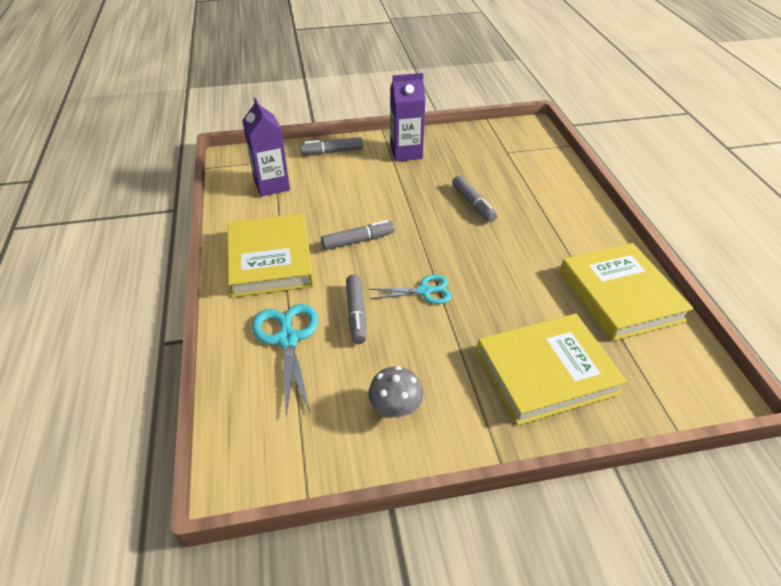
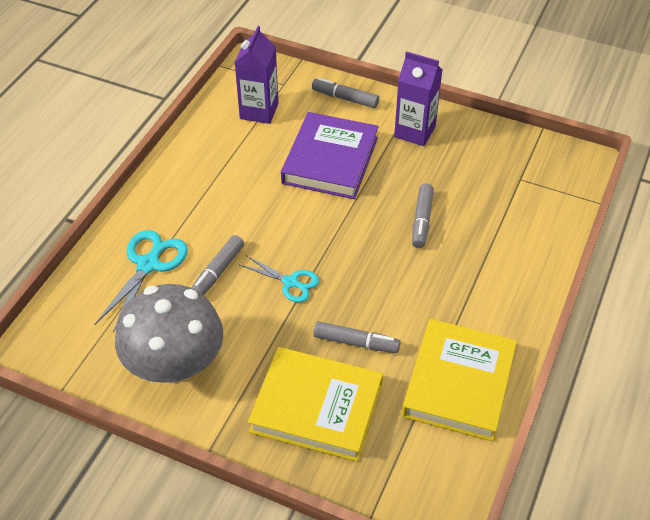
camera: 35 degrees right, 5 degrees up
(271, 259) = (195, 187): yellow book -> none
(358, 241) = (281, 205): grey marker -> grey marker (356, 343)
(364, 194) = (330, 160): none -> purple book
(395, 408) = (175, 364): grey mushroom -> grey mushroom, size x2.13

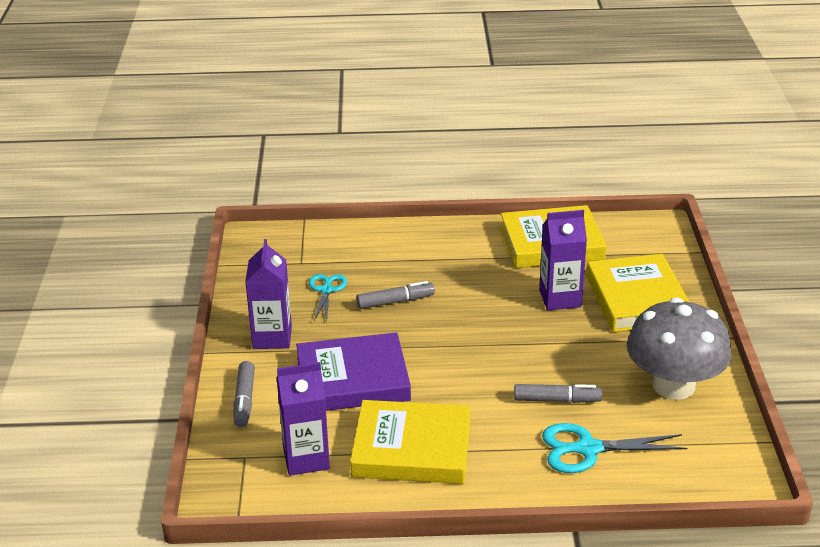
camera: 115 degrees left, 15 degrees down
(228, 166) = (411, 449): none -> yellow book
(290, 282) = (530, 352): turquoise scissors -> turquoise scissors (326, 290)
(356, 343) = (560, 298): grey marker -> purple carton

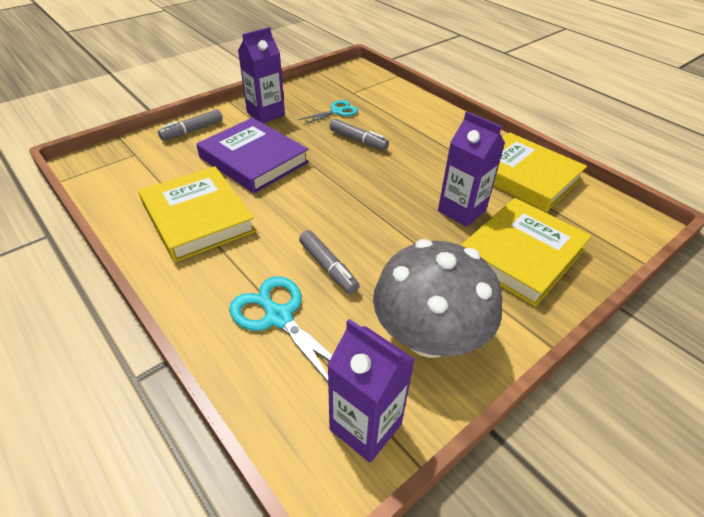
camera: 50 degrees right, 10 degrees up
(306, 458) = (150, 177): purple carton -> purple carton (365, 426)

